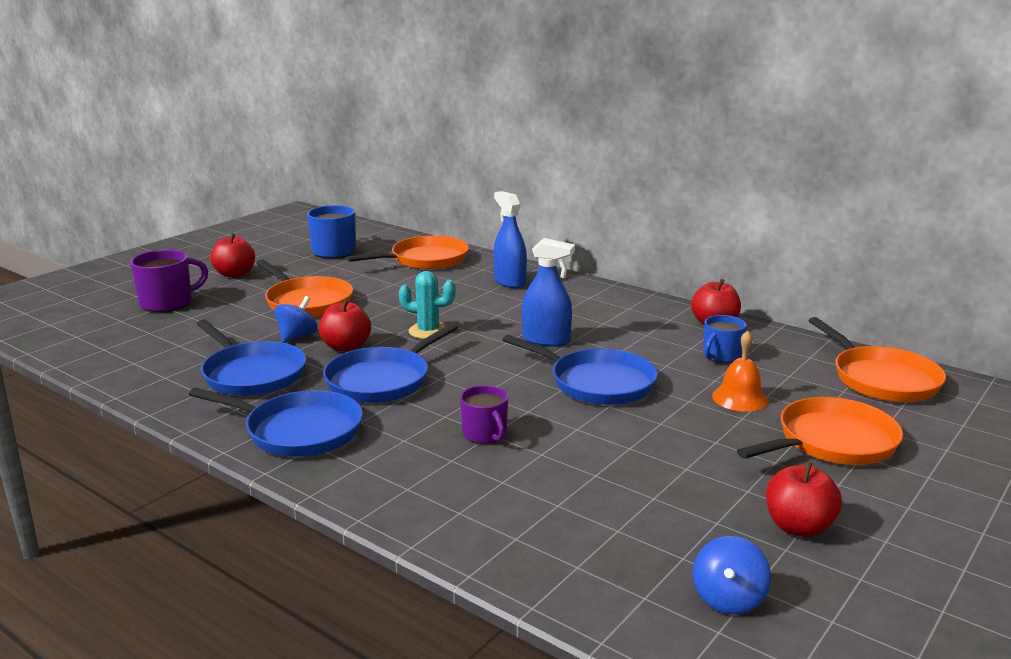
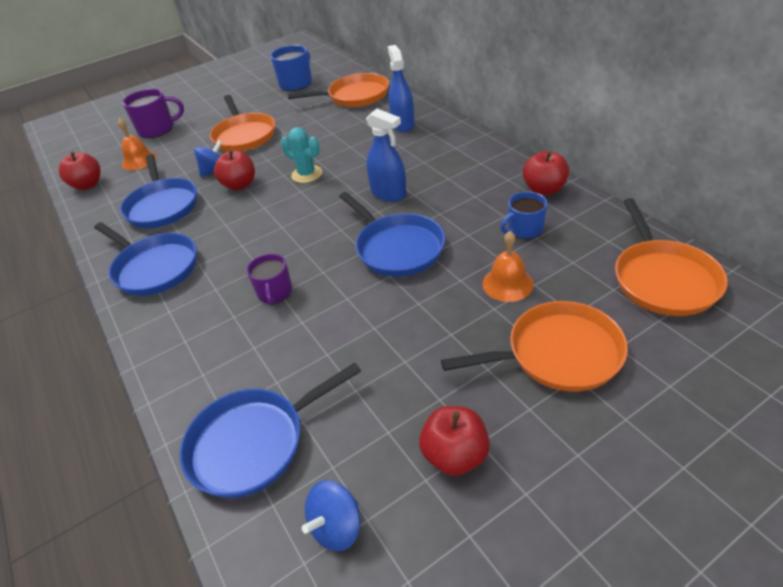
camera: 25 degrees right, 20 degrees up
(169, 334) = (139, 160): none -> orange bell
(234, 274) = (216, 104): red apple -> red apple (88, 185)
(382, 380) = (241, 223): blue pan -> blue pan (253, 443)

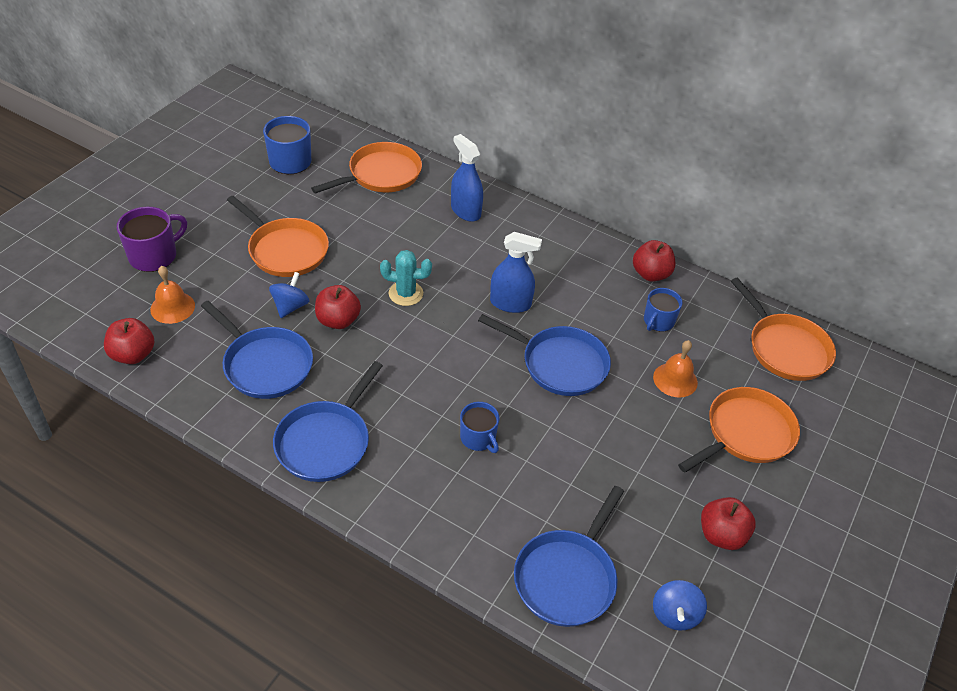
camera: 35 degrees left, 5 degrees up
(154, 267) = (326, 442): blue pan -> blue pan turned 105 degrees clockwise
(275, 293) = (478, 438): purple mug -> blue mug

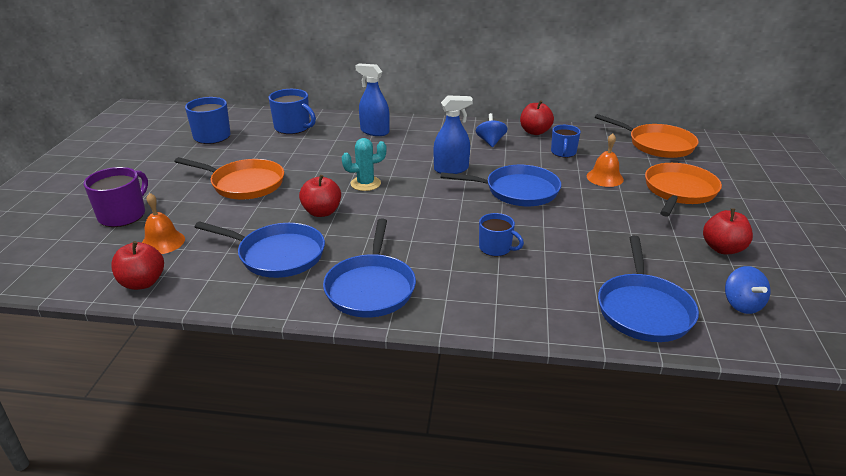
camera: 20 degrees left, 15 degrees down
(290, 306) = (273, 214): blue spinning top -> blue spinning top (490, 142)
(381, 174) = (293, 128): orange pan -> blue mug

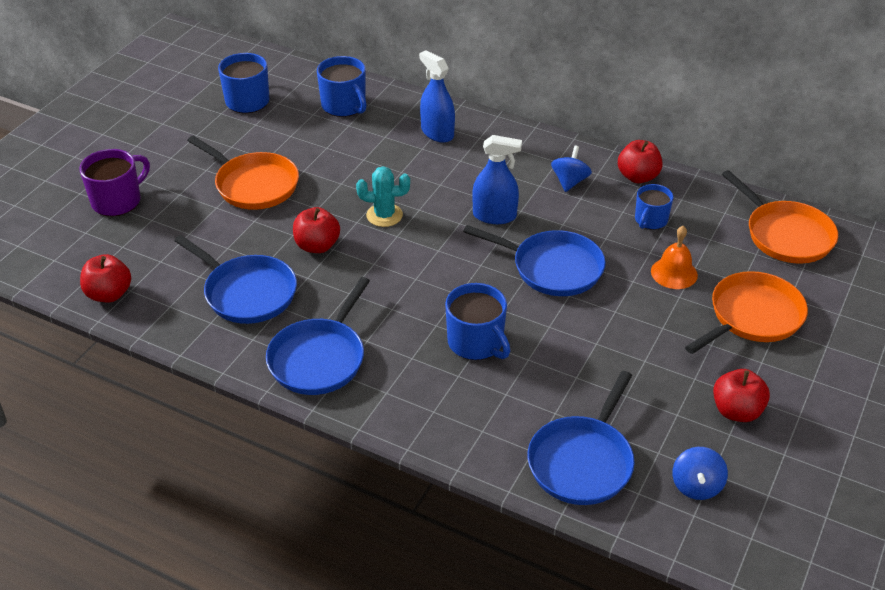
camera: 20 degrees right, 10 degrees up
(162, 242) = (143, 247): orange bell -> none
(496, 248) = (476, 342): blue mug -> blue mug, size x1.50

